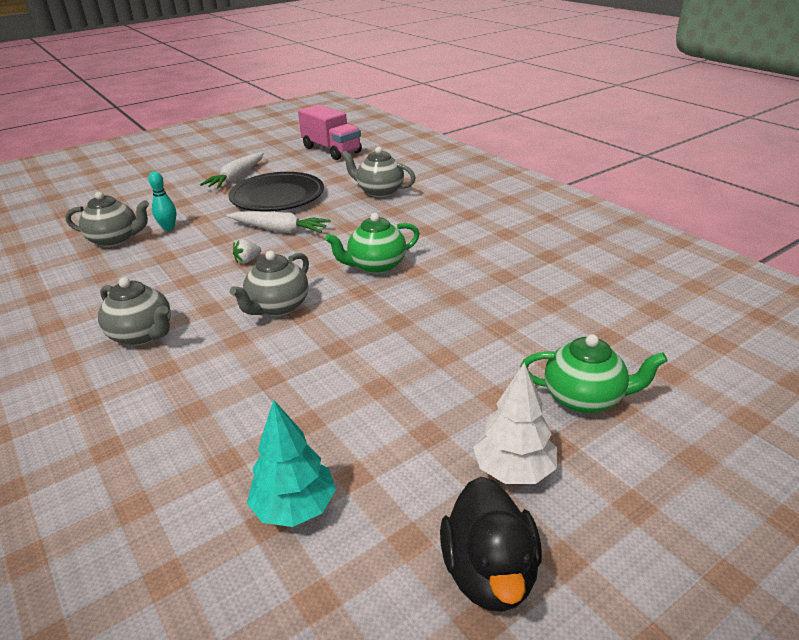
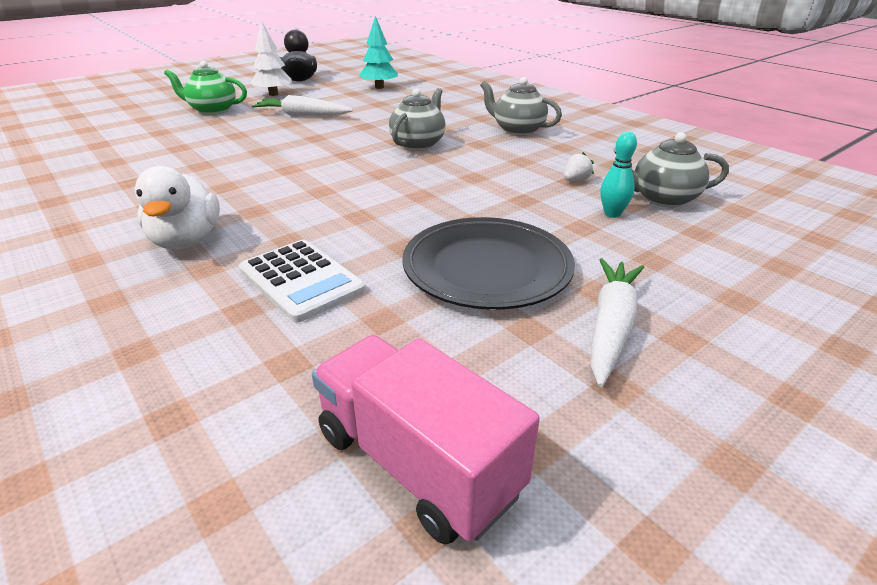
camera: 175 degrees right, 0 degrees up
(247, 260) = (470, 177): white strawberry -> white strawberry (575, 180)
(279, 230) = (452, 210): white carrot -> white carrot (302, 115)
(376, 266) = (327, 172): green teapot -> none
(379, 191) = (301, 280): grey teapot -> white calculator
(458, 210) = (186, 240): none -> white duck

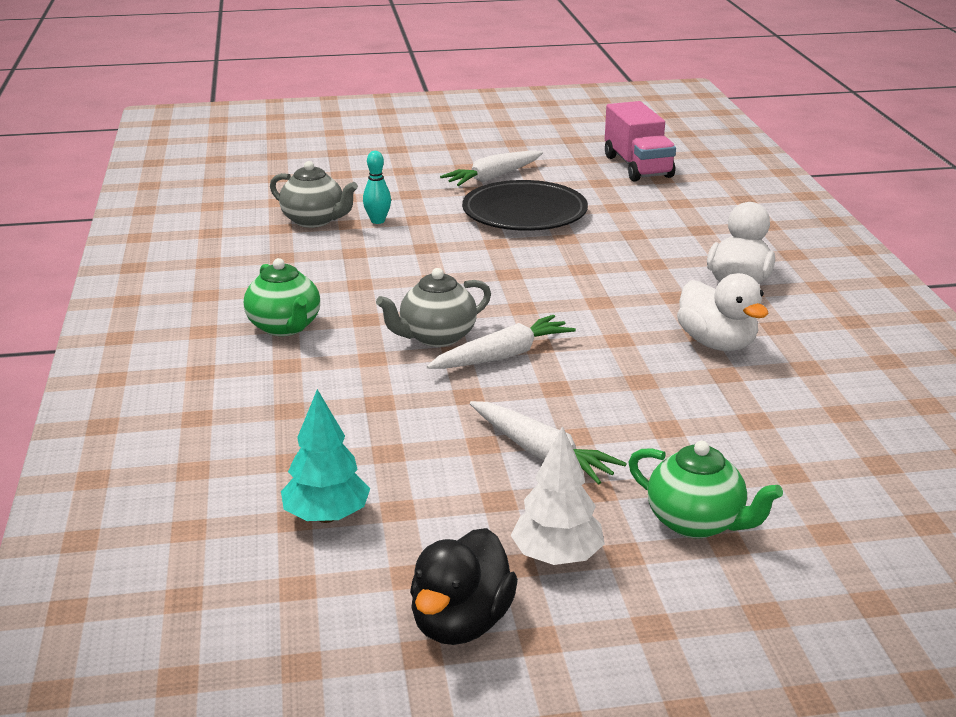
camera: 150 degrees left, 5 degrees down
(207, 182) = (717, 343): none -> white duck
(301, 280) = (656, 235): white calculator -> none
(363, 144) = (503, 356): none -> white carrot
(517, 130) = (285, 327): grey teapot -> green teapot
(575, 180) = (349, 251): white strawberry -> none

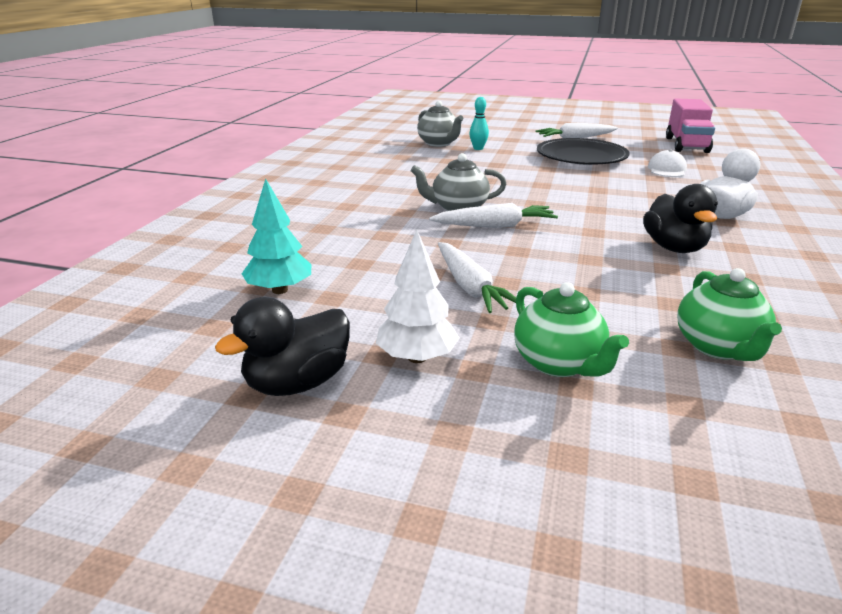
camera: 25 degrees right, 0 degrees up
(285, 327) = (366, 188): green teapot -> green teapot (718, 347)
(640, 217) = (667, 169): none -> white cap
(717, 343) = (674, 248): white duck -> black duck

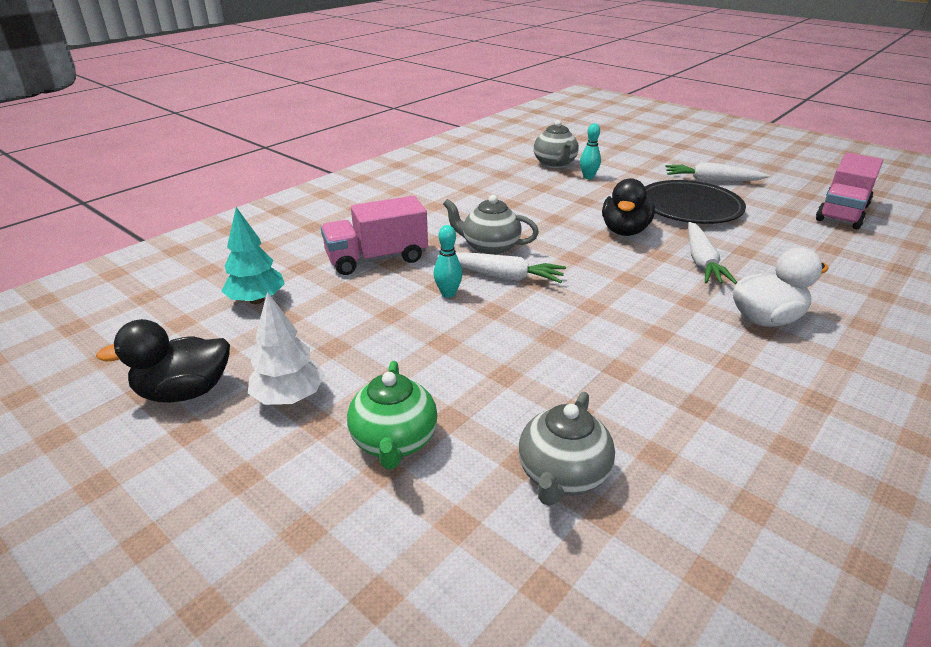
camera: 25 degrees right, 5 degrees up
(364, 234) = (377, 259): none -> pink truck
(464, 247) = (448, 293): none -> turquoise bowling pin
(470, 287) = (406, 339): white carrot -> white carrot (702, 262)
(667, 169) = (773, 243): white cap -> none
(674, 248) = (657, 347): black duck -> black duck (624, 231)
(718, 347) = (562, 476): green teapot -> grey teapot

